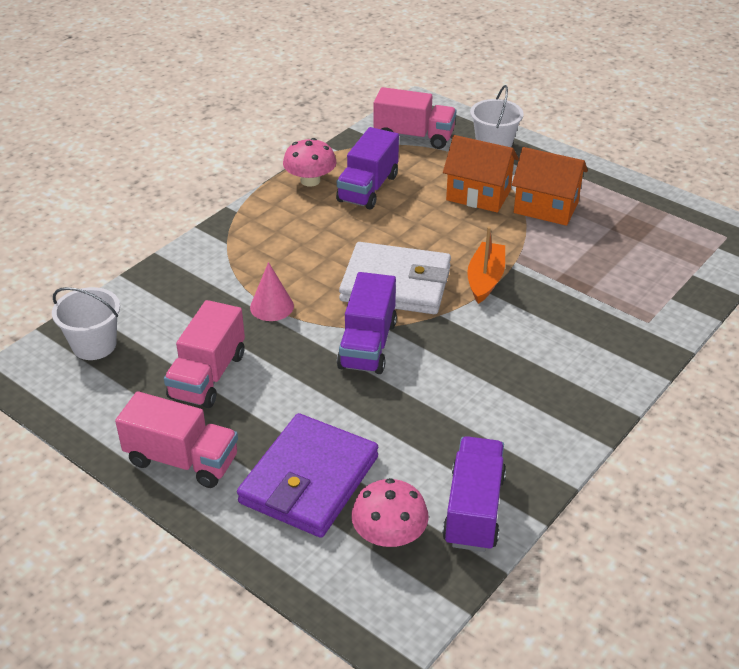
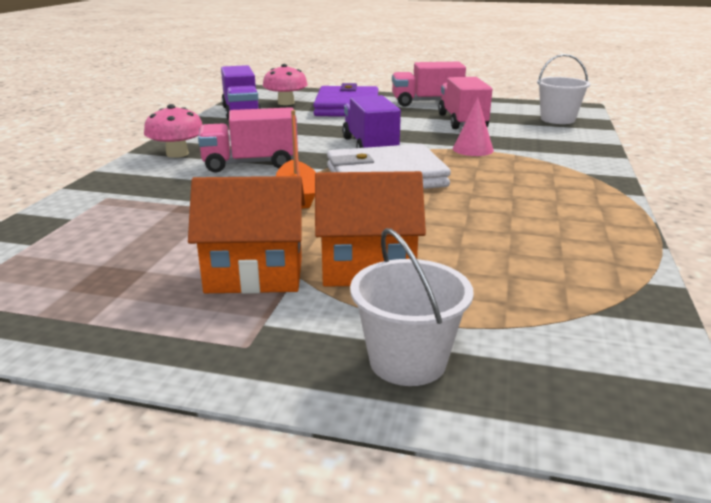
camera: 155 degrees right, 15 degrees down
(310, 180) = (608, 235): pink mushroom -> pink mushroom (177, 154)
(368, 188) = (525, 243): purple truck -> none
(414, 136) = (572, 339): pink truck -> pink truck (250, 164)

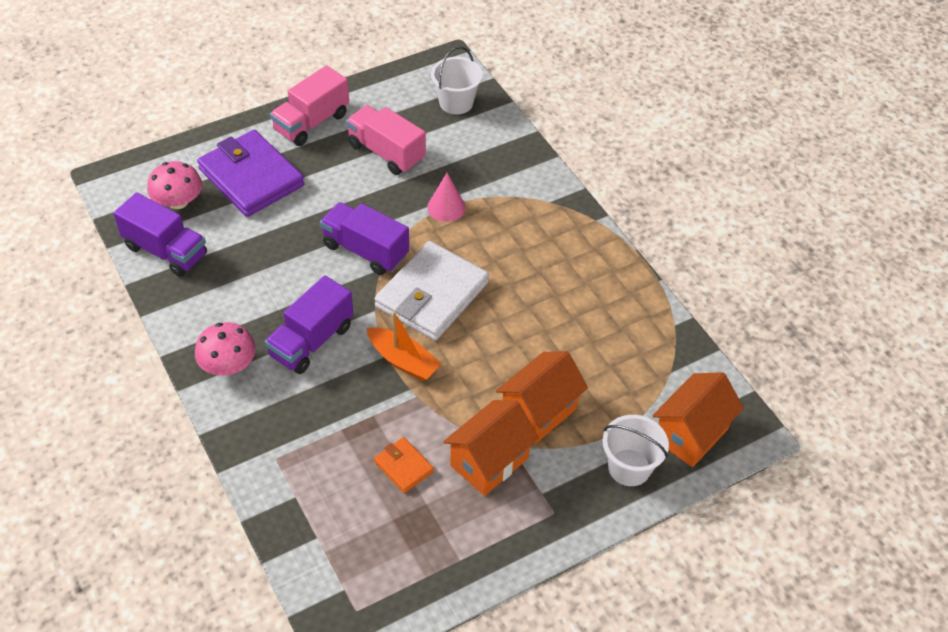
camera: 45 degrees left, 25 degrees up
(178, 242) = (403, 467): none -> orange wallet
(250, 164) = (311, 341): pink truck -> purple truck
(552, 379) = (691, 434): none -> orange house

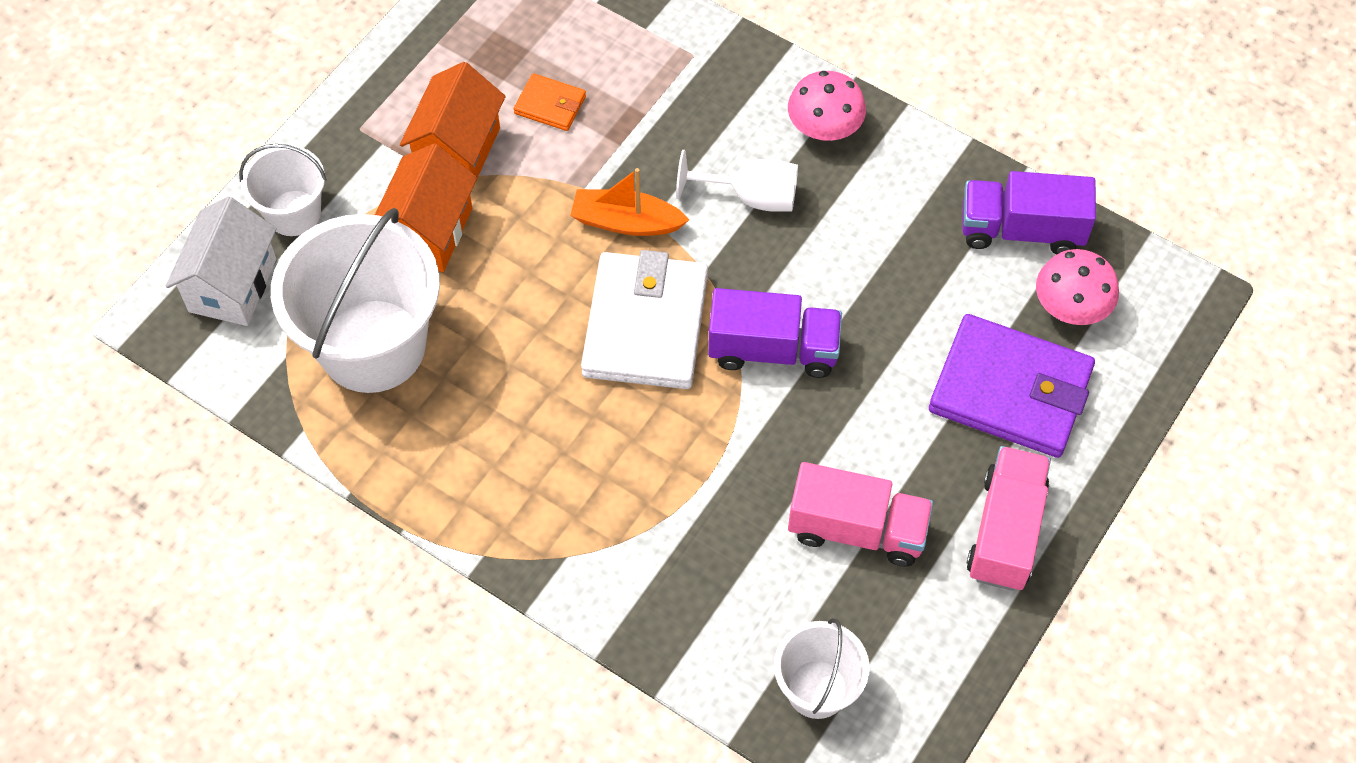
camera: 155 degrees right, 10 degrees up
(311, 341) = (751, 197): purple truck -> white goblet
(446, 207) = (709, 472): pink cone -> none
(610, 355) = (372, 346): none -> white bucket
(691, 434) = (233, 285): orange house -> white house

